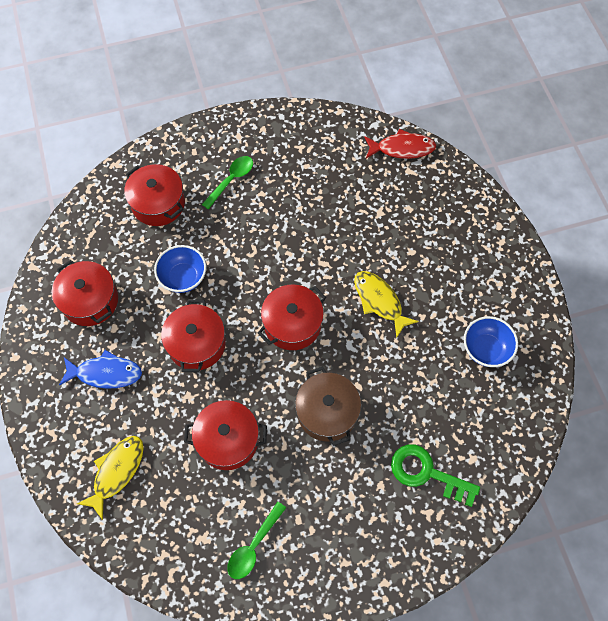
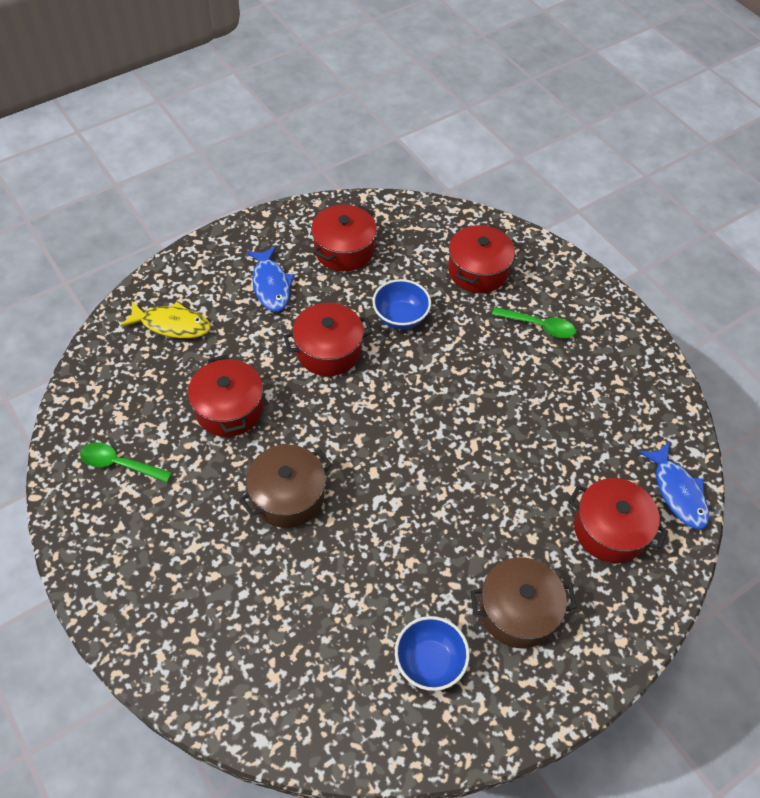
camera: 70 degrees right, 10 degrees down
(292, 324) = (384, 433): red pot -> red pot (609, 530)
(379, 301) = (448, 517): yellow fish -> none
(402, 148) = (677, 492): red fish -> blue fish
(427, 473) = (242, 625): green key -> none
(463, 280) = (518, 611): none -> brown pot

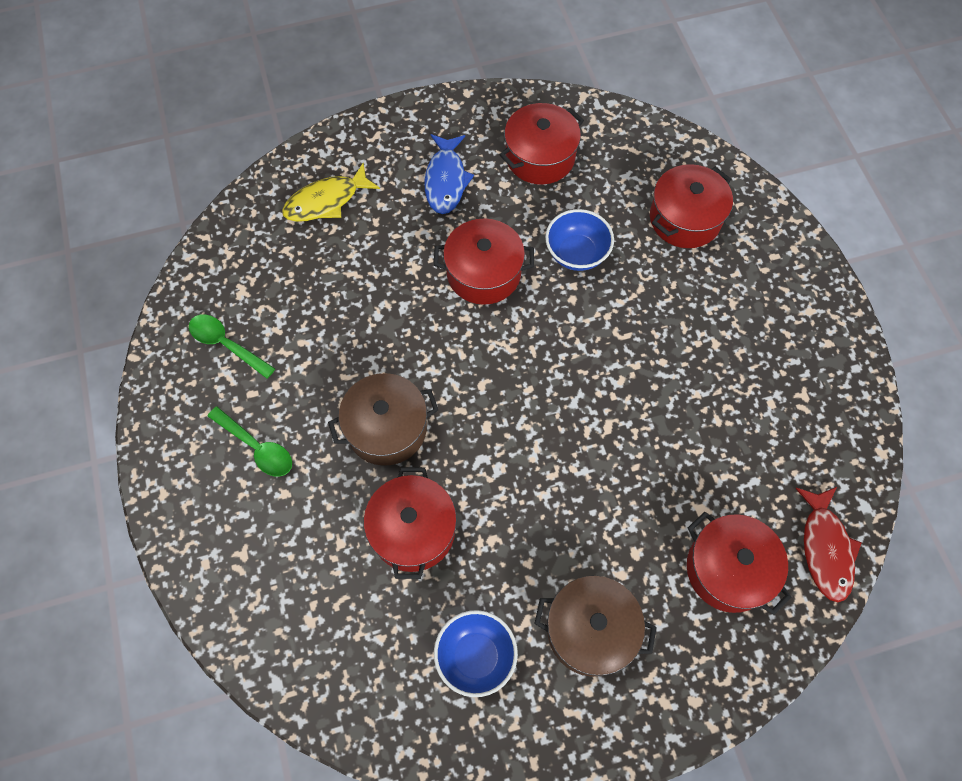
camera: 20 degrees right, 10 degrees up
(172, 325) = (326, 201): yellow fish -> yellow fish turned 120 degrees clockwise
(229, 408) = (356, 313): red pot -> red pot (413, 530)
(539, 326) = (733, 304): green spoon -> green spoon (257, 447)
(677, 492) = (825, 548): blue fish -> red fish

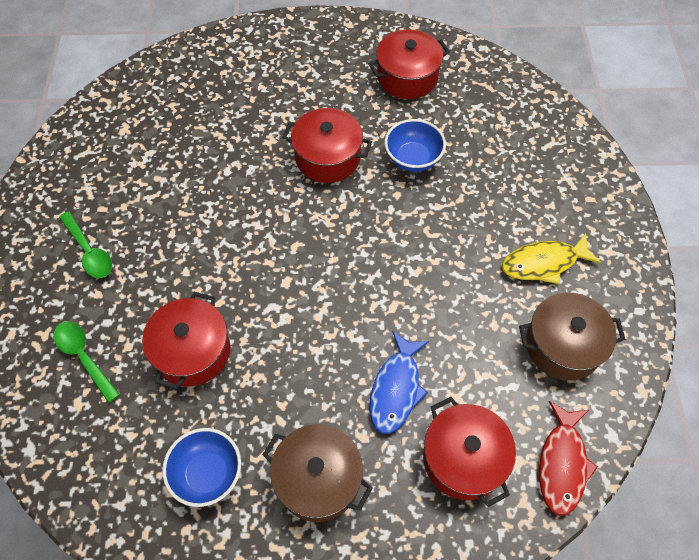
camera: 15 degrees right, 5 degrees down
(226, 344) = (96, 166): green spoon -> green spoon (84, 357)
(326, 201) = (218, 75): yellow fish -> yellow fish (543, 263)
(387, 428) = (201, 262): brown pot -> brown pot (563, 345)
(446, 180) = (321, 79): blue fish -> blue fish (396, 389)
(685, 219) = (518, 151): red pot -> none

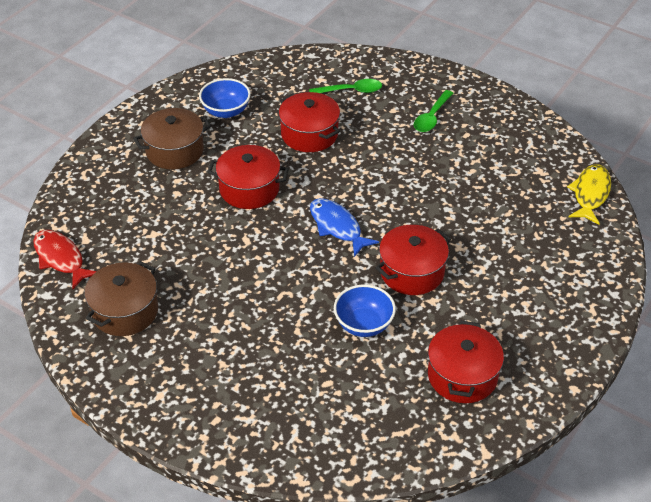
camera: 125 degrees right, 15 degrees down
(89, 252) = (431, 117): green spoon -> green spoon turned 60 degrees counterclockwise
(396, 389) = (189, 210): blue fish -> blue fish (337, 227)
(463, 458) = (116, 216): red pot -> red pot (249, 189)
(543, 263) = (193, 345): yellow fish -> yellow fish (590, 194)

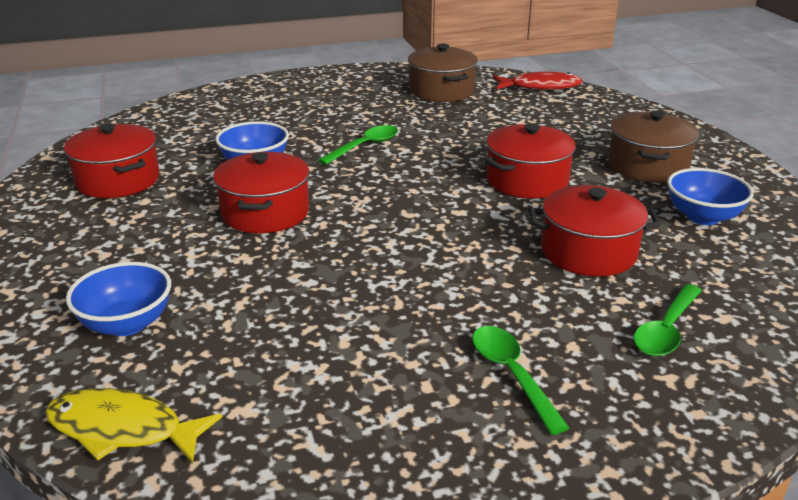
camera: 130 degrees right, 15 degrees down
(277, 288) = (365, 146): none -> green spoon
(337, 227) = (395, 202): blue fish -> none
(551, 244) = (126, 324): none -> blue bowl
(590, 194) = (123, 429): yellow fish -> yellow fish turned 135 degrees clockwise

